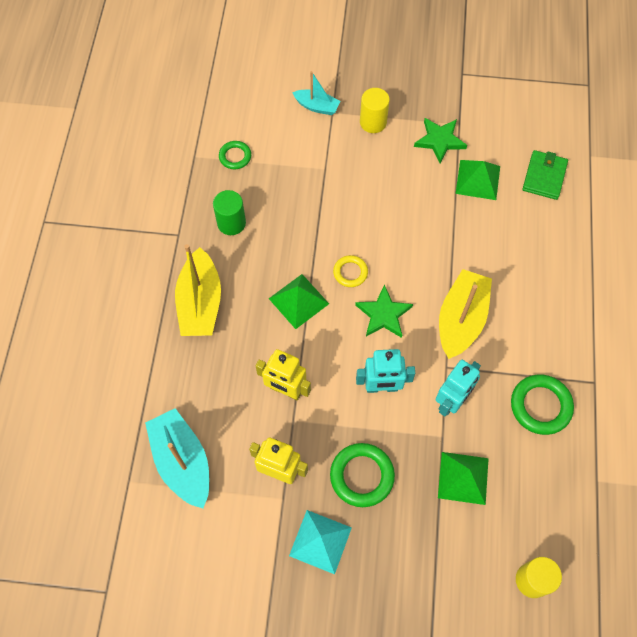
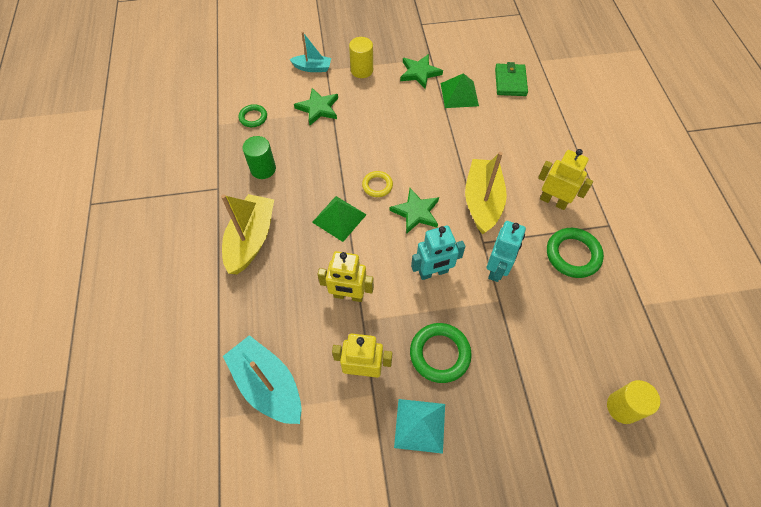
camera: 15 degrees left, 5 degrees down
(200, 303) = (251, 239): yellow boat -> yellow boat turned 150 degrees counterclockwise
(310, 161) = (318, 108): none -> green star
(463, 478) = (530, 332): green pyramid -> none
(541, 338) = (553, 201): none -> yellow robot

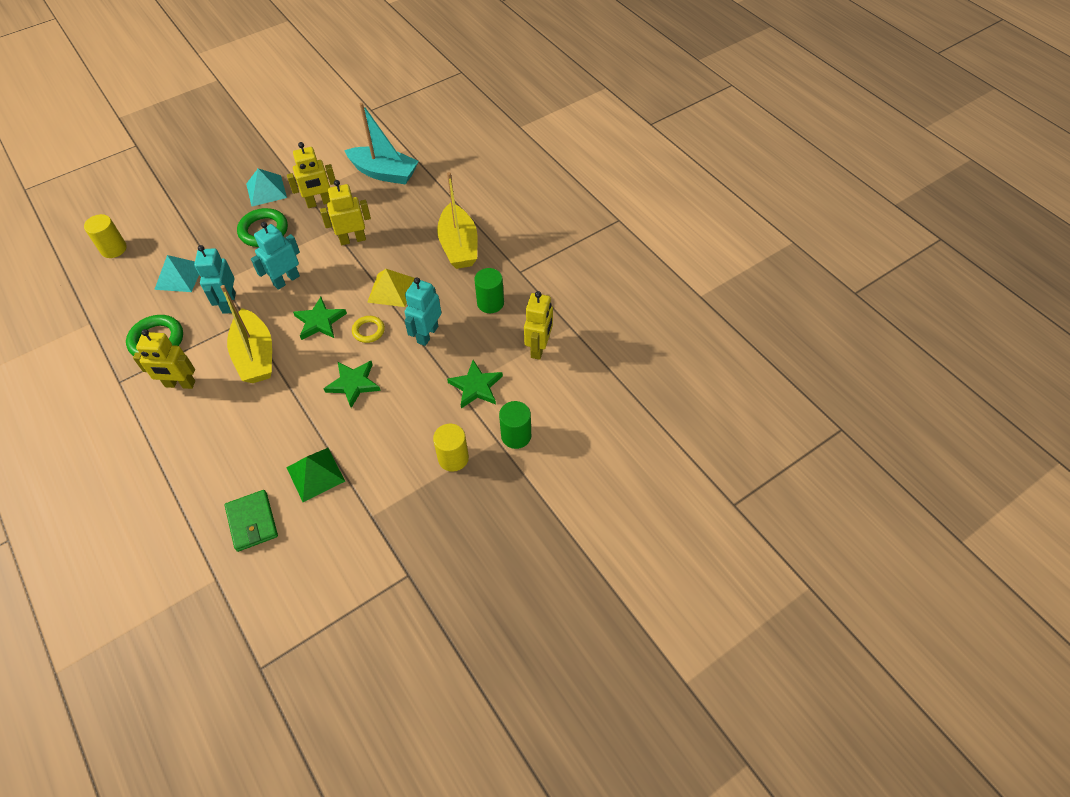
camera: 155 degrees right, 5 degrees down
(253, 117) = (539, 348): green ring -> yellow robot
(312, 68) = (516, 436): turquoise boat -> green cylinder
(330, 162) = (427, 334): none -> turquoise robot
(339, 218) = (391, 290): green pyramid -> yellow pyramid
(419, 73) = (377, 486): green star -> green star (353, 384)
(545, 327) = (179, 276): none -> turquoise pyramid

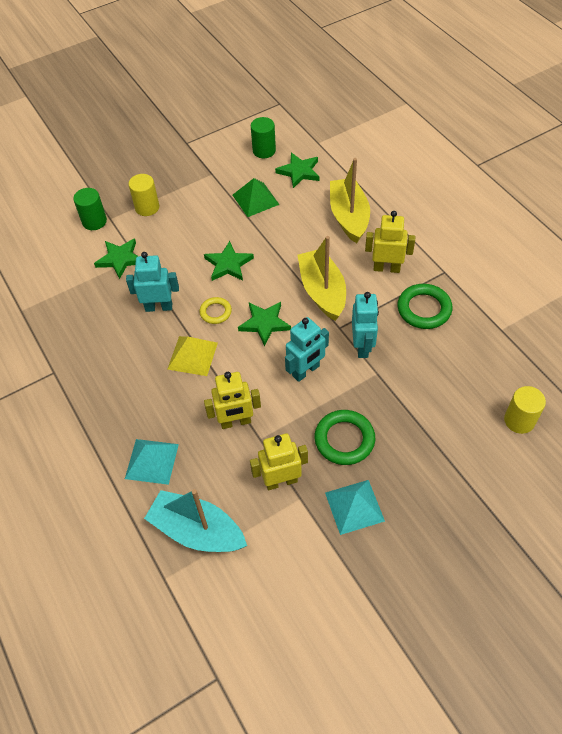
camera: 175 degrees left, 0 degrees up
(179, 276) = (427, 380): turquoise pyramid -> turquoise pyramid (152, 461)
(252, 522) = (299, 172): green wallet -> green star
(427, 334) = (159, 307): turquoise robot -> turquoise robot turned 120 degrees counterclockwise
(459, 246) = (114, 408): yellow boat -> yellow boat (349, 217)
(490, 303) = (92, 337): green cylinder -> green cylinder (264, 151)
(539, 348) = (56, 291): yellow robot -> none

